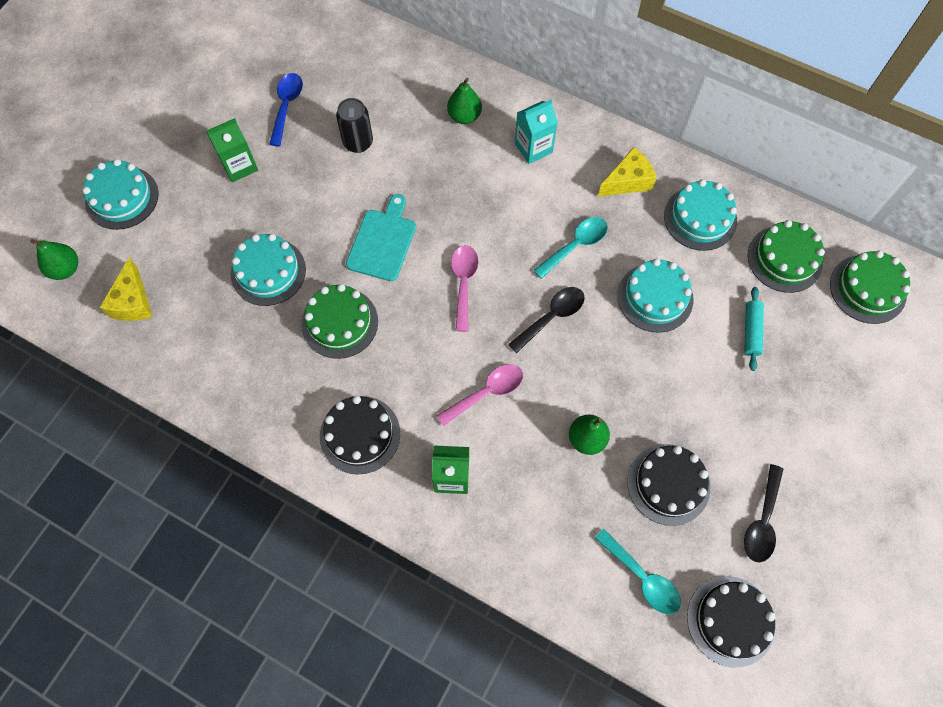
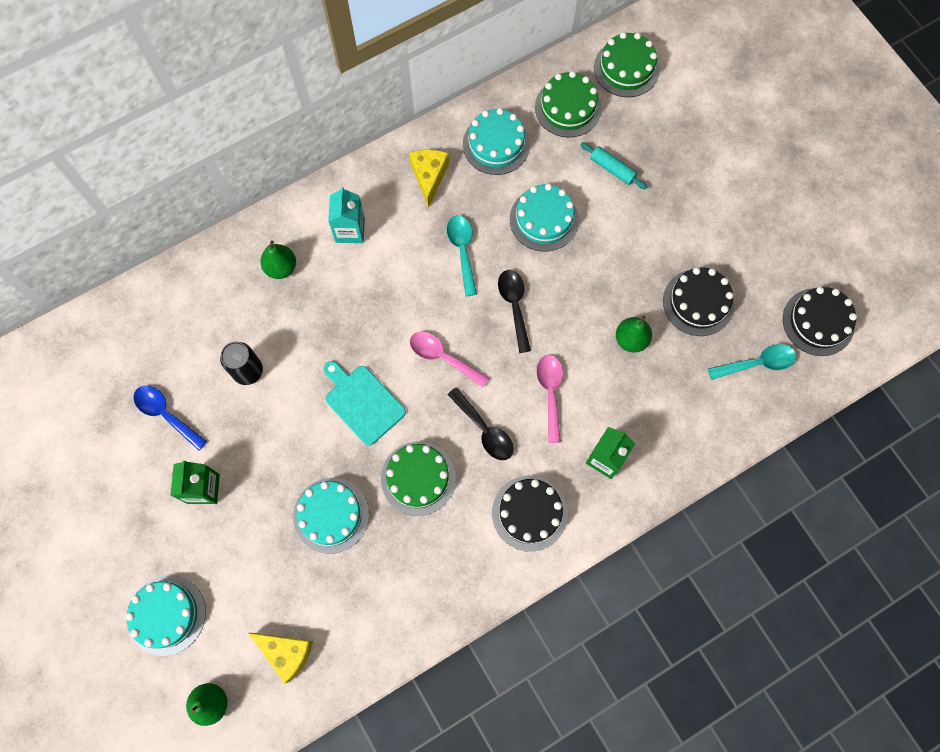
camera: 60 degrees left, 5 degrees up
(762, 521) = (760, 255): black spoon -> black spoon (484, 430)

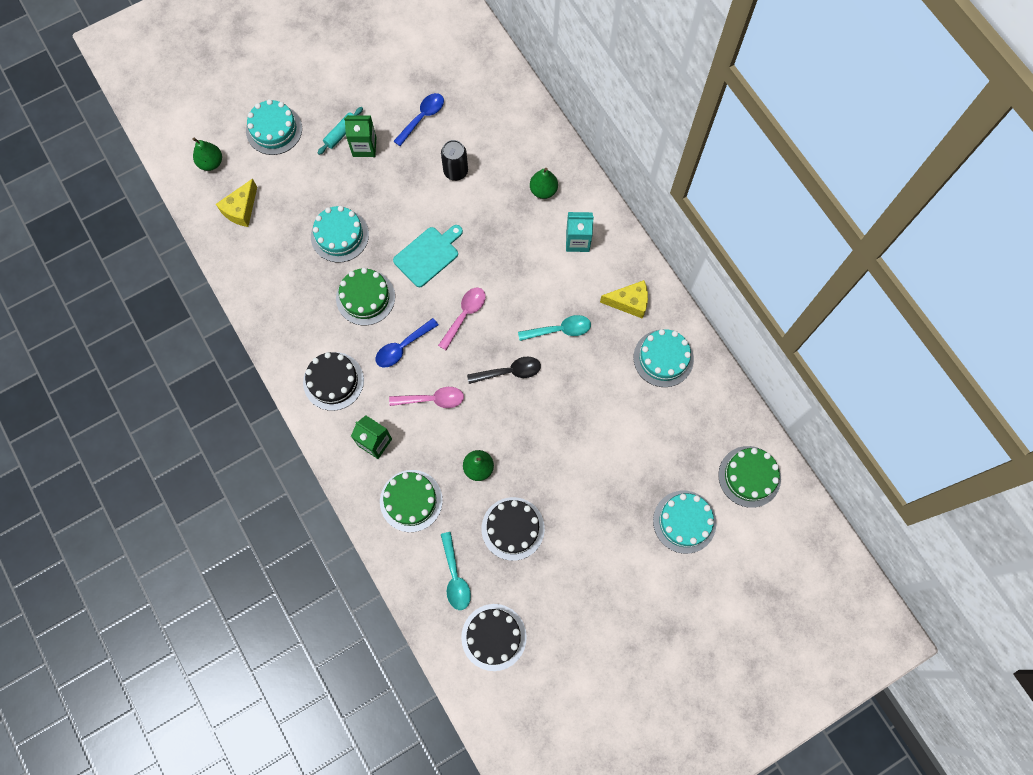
camera: 90 degrees right, 0 degrees up
(484, 430) = (402, 347): black spoon -> blue spoon
(544, 219) = (591, 397): turquoise cake -> turquoise cake (684, 521)
(568, 107) = (704, 421): green cake -> green cake (411, 500)
(612, 169) = (642, 459): turquoise rolling pin -> turquoise rolling pin (341, 133)

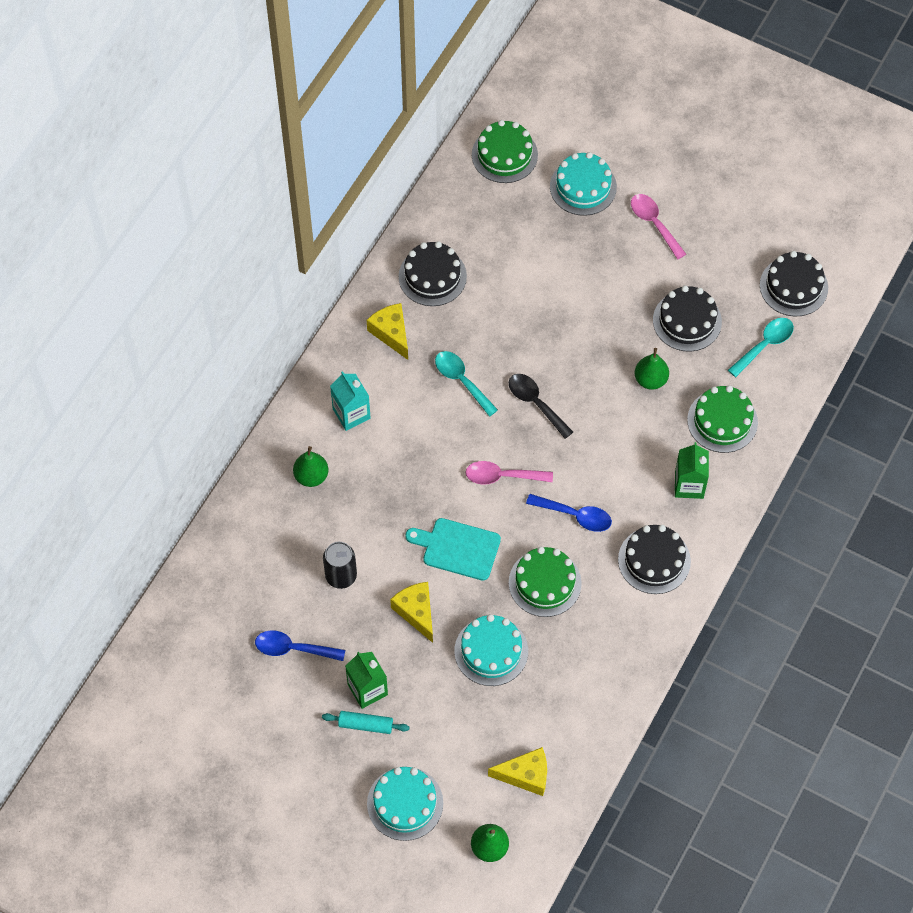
camera: 120 degrees left, 10 degrees down
(398, 204) = (416, 612): none -> yellow cheese
(432, 399) = (610, 457): pink spoon -> pink spoon (654, 223)
(663, 358) = (432, 276): turquoise cake -> black cake

